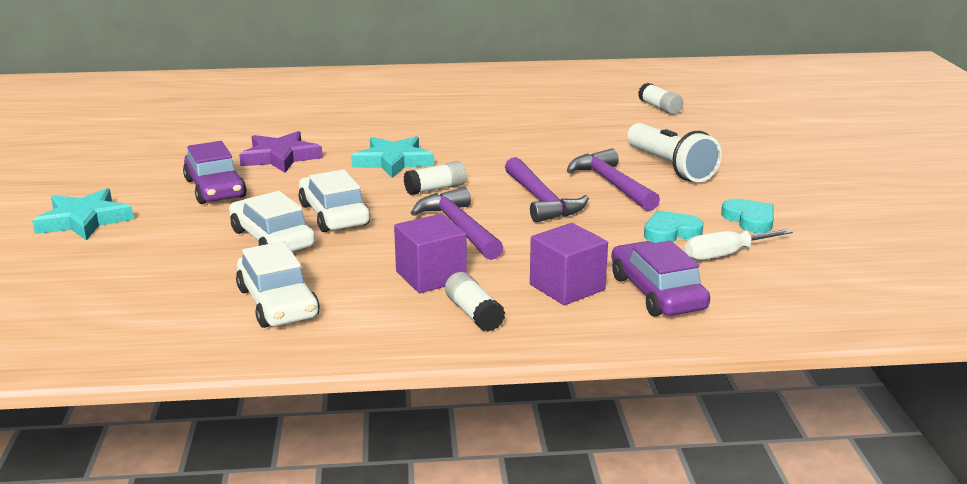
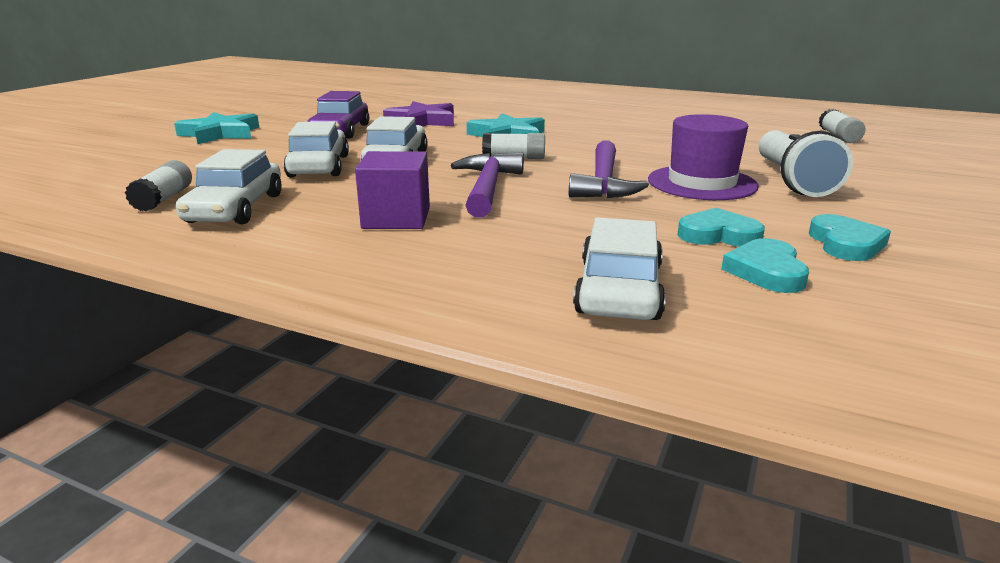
camera: 30 degrees right, 0 degrees up
(474, 314) = (381, 258): white glue stick -> white glue stick (164, 199)
(567, 287) = (517, 258): purple cube -> none
(612, 184) = (701, 183): purple hammer -> purple hat
(657, 293) = (619, 289): purple car -> white car
(725, 255) = (766, 271): white screwdriver -> turquoise heart

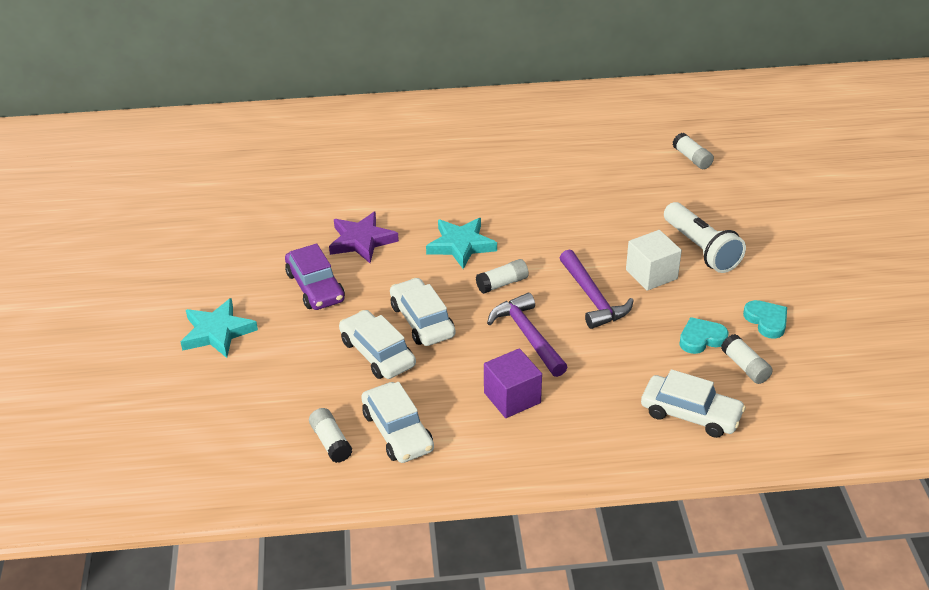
camera: 30 degrees left, 15 degrees up
(619, 289) = (690, 414): white car -> white car turned 135 degrees clockwise
(701, 183) = (651, 274): purple hat -> white cube
(766, 271) = (745, 367): turquoise heart -> white glue stick

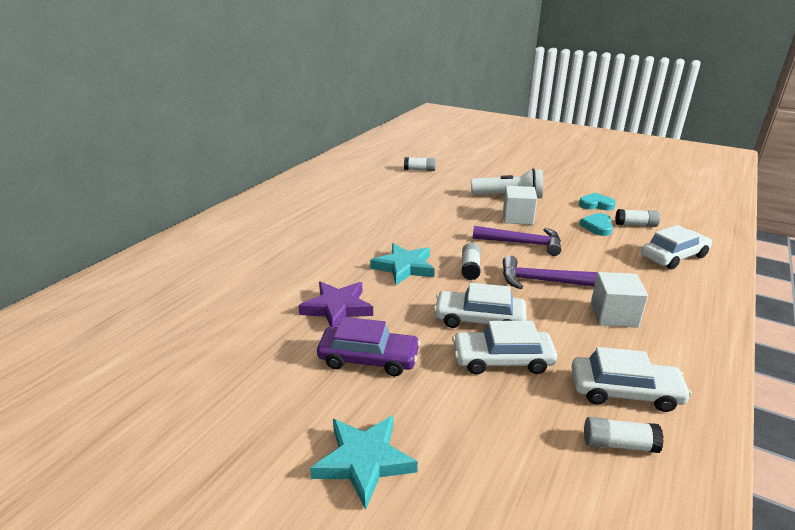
camera: 55 degrees left, 10 degrees down
(512, 398) = (613, 315): purple cube -> white cube

